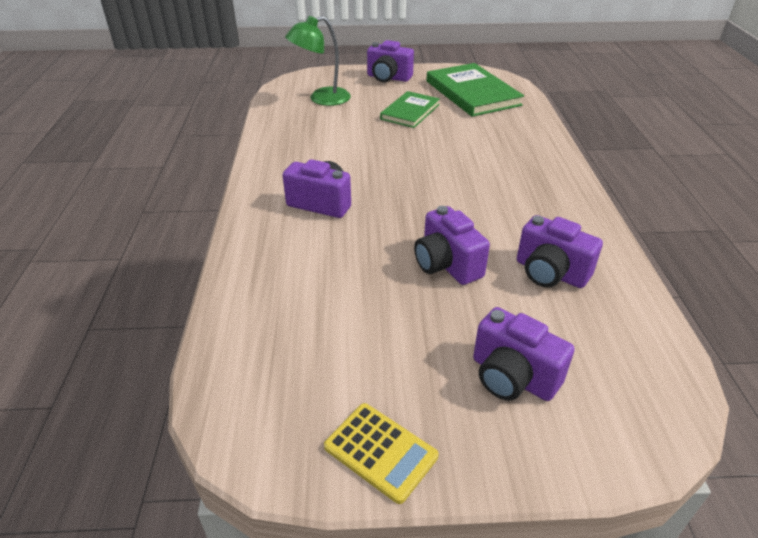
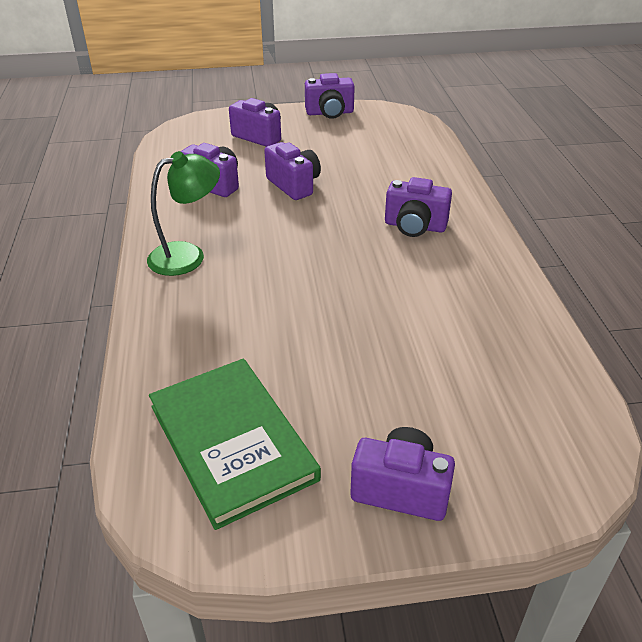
camera: 175 degrees right, 0 degrees up
(321, 99) = (502, 403): green lamp -> green lamp (187, 255)
(380, 451) = (330, 113): yellow calculator -> purple camera
(410, 112) = (343, 377): green book -> none

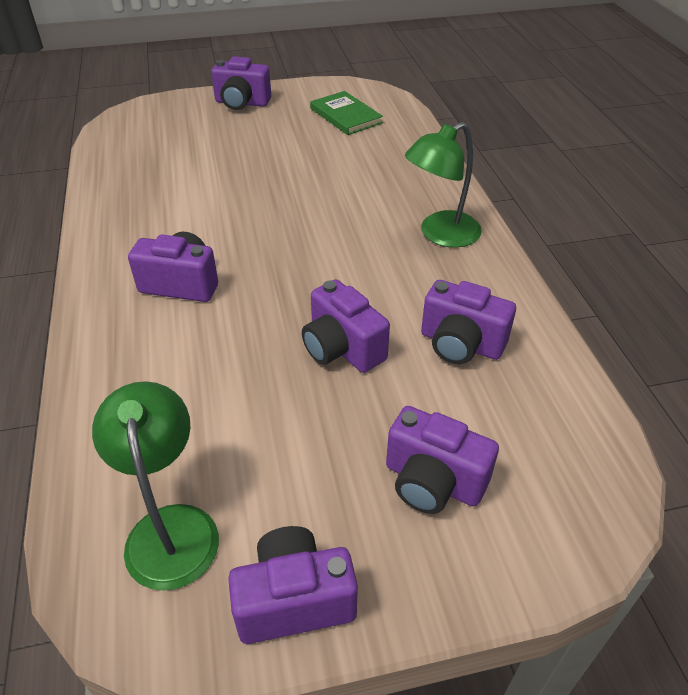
camera: 175 degrees right, 5 degrees up
(232, 442) = (345, 116): green book -> green book, size x0.62
(387, 129) = (170, 527): none -> green lamp

